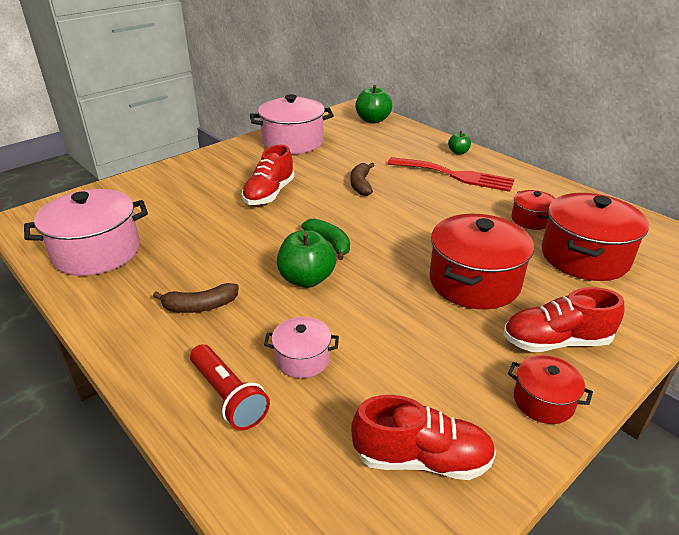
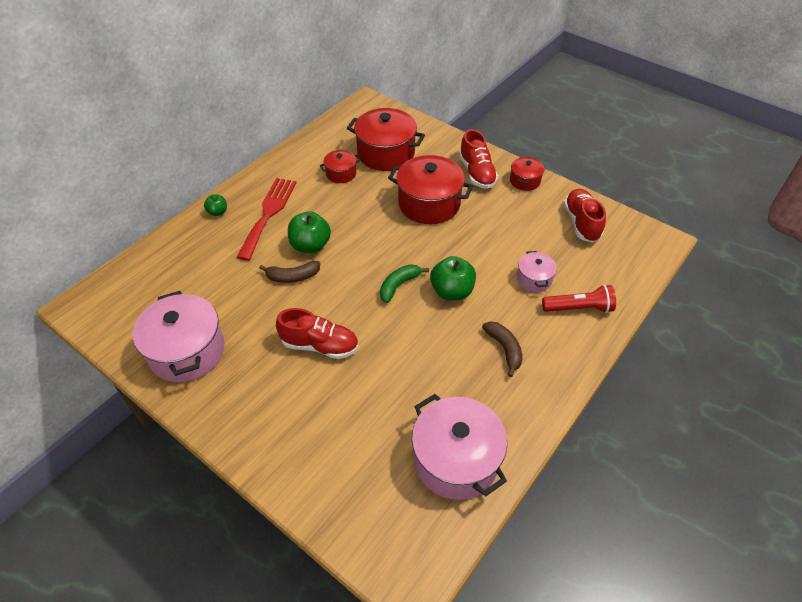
camera: 100 degrees left, 15 degrees up
(228, 396) = (578, 308): red flashlight -> red flashlight turned 45 degrees clockwise
(373, 120) = (123, 284): green apple -> green apple (310, 245)

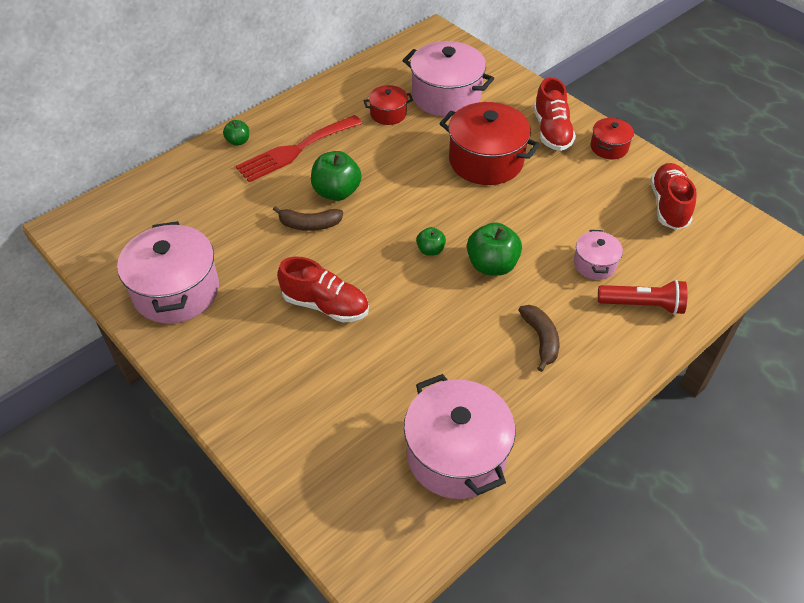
camera: 10 degrees right, 0 degrees up
(268, 214) = (295, 150): red fork -> red fork turned 150 degrees counterclockwise
(386, 153) = (446, 96): red pot -> pink pot
(399, 285) = (430, 250): green banana -> green apple

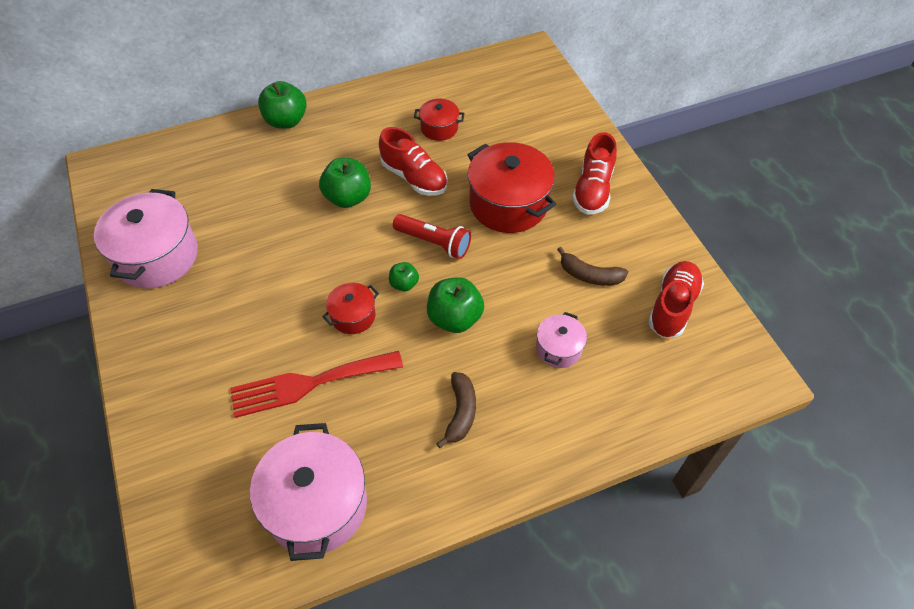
camera: 20 degrees right, 5 degrees up
(238, 141) = (286, 121): green apple -> green apple, size x1.82
(295, 150) = (333, 144): red fork -> red fork (309, 383)
(309, 224) = (306, 224): brown banana -> brown banana (589, 275)
(325, 305) = (278, 311): red shoe -> red shoe (414, 177)
(446, 96) = (506, 123): pink pot -> none
(609, 147) = (643, 223): red pot -> red pot (353, 316)
(642, 305) = (584, 409): red flashlight -> red flashlight (434, 242)

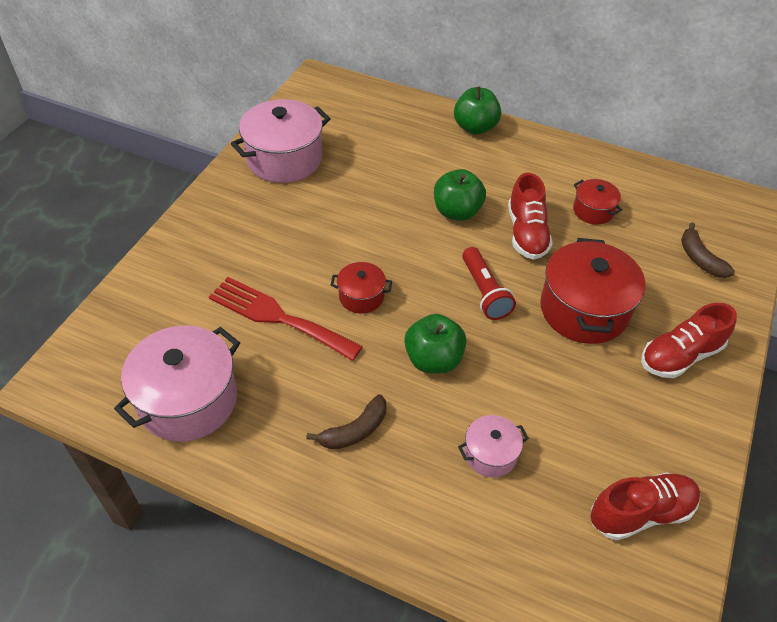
camera: 45 degrees right, 5 degrees down
(404, 284) = (425, 304): green apple -> none
(589, 275) = (590, 421): brown banana -> brown banana (700, 258)

